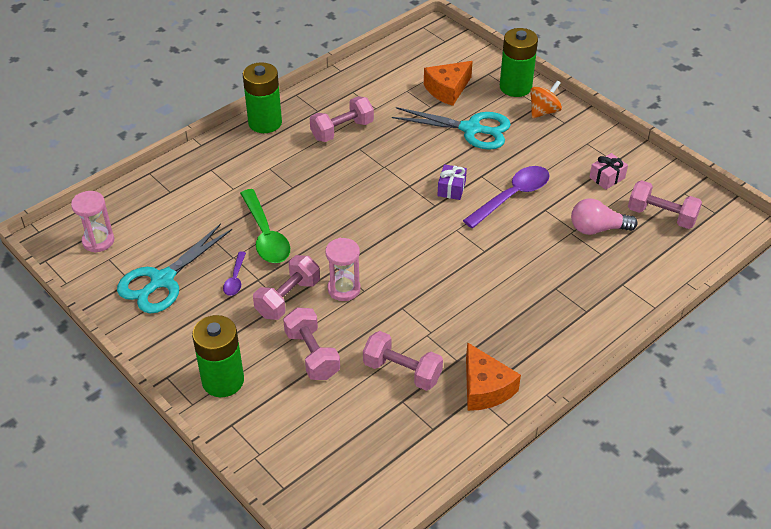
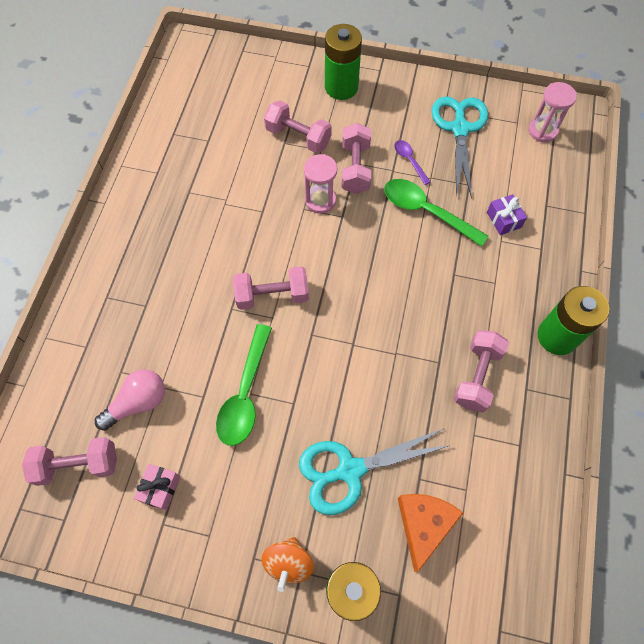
camera: 145 degrees right, 20 degrees up
(402, 371) = (223, 161): pink dumbbell -> pink dumbbell (272, 295)
(451, 188) = (311, 366): purple gift -> purple gift (503, 220)
(485, 388) = (154, 182): orange cheese -> none
(512, 196) = (245, 394): purple spoon -> green spoon

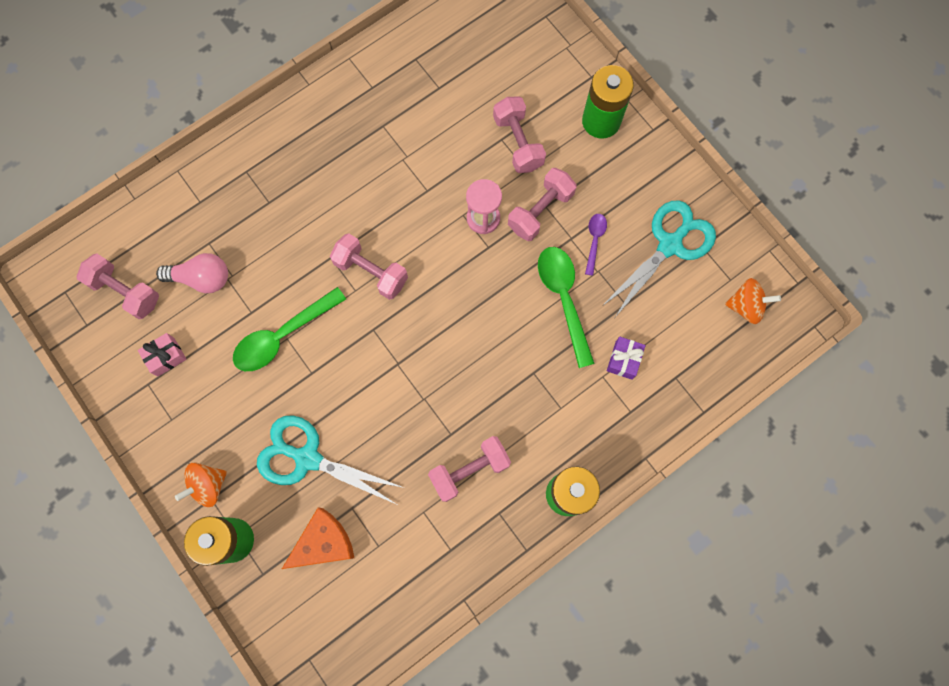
camera: 40 degrees right, 10 degrees up
(542, 131) = (746, 306): pink hourglass -> orange spinning top

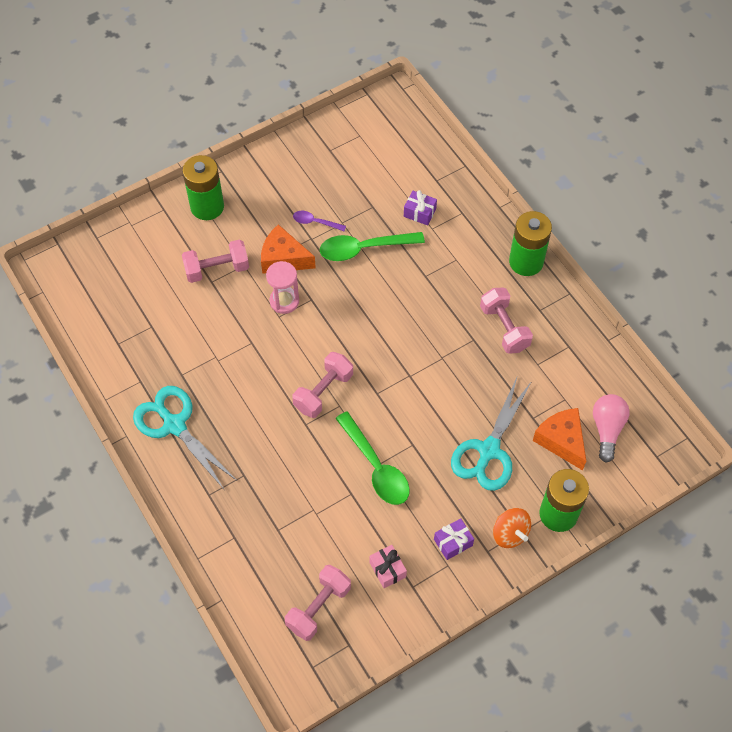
camera: 85 degrees left, 15 degrees down
(197, 423) = (453, 542): none -> purple gift
(202, 278) = (313, 536): pink light bulb -> pink light bulb (607, 429)
(540, 211) = (283, 258): pink dumbbell -> orange cheese
(670, 245) = (325, 171): turquoise scissors -> turquoise scissors (174, 425)
(746, 306) = (382, 128): orange spinning top -> none

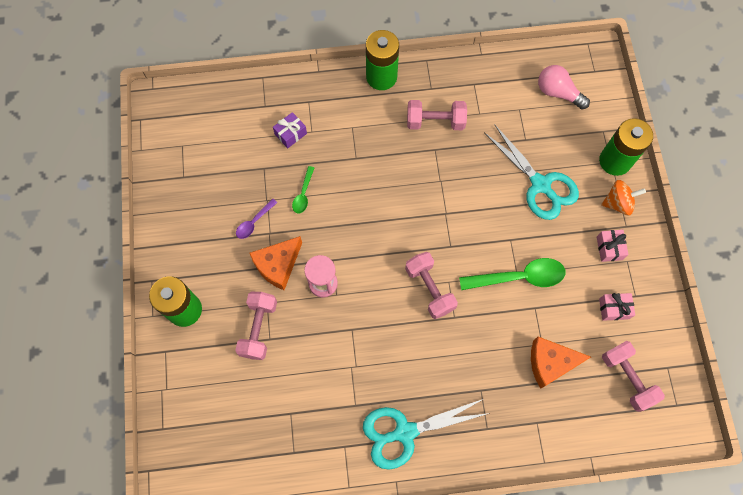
camera: 65 degrees left, 10 degrees up
(364, 249) = (303, 194): green spoon -> green spoon, size x0.52
(453, 542) = (609, 248): purple gift -> pink gift
(561, 440) = (554, 128): orange cheese -> orange cheese (550, 363)

